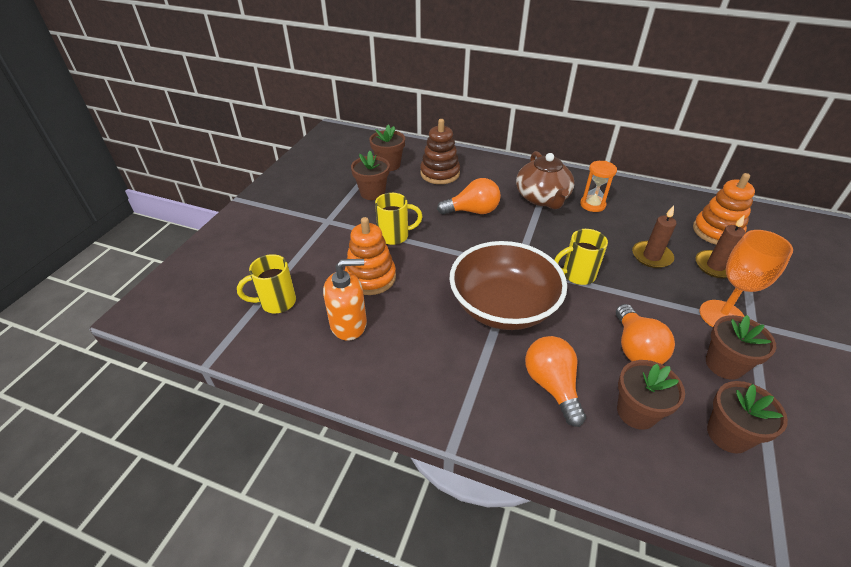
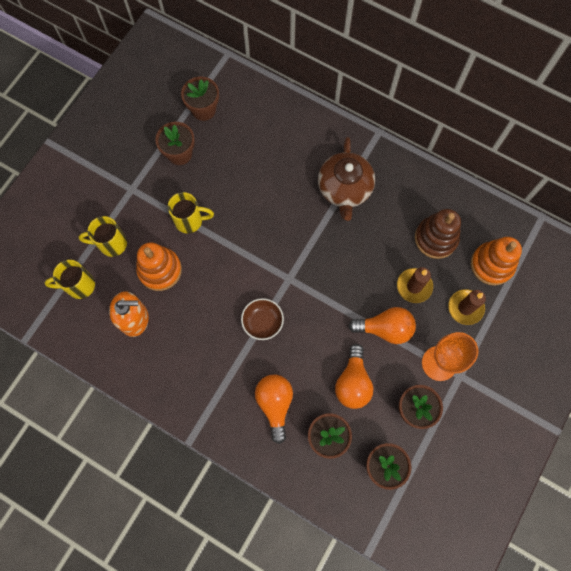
camera: 10 degrees right, 30 degrees up
(440, 173) = (253, 133): brown stacking toy -> brown stacking toy (436, 238)
(472, 211) = (270, 197): orange light bulb -> orange light bulb (385, 328)
(503, 306) = (262, 322): brown bowl -> brown bowl, size x0.45
(577, 275) = (338, 297): yellow mug -> yellow mug (111, 244)
(592, 205) = (390, 207): orange hourglass -> none

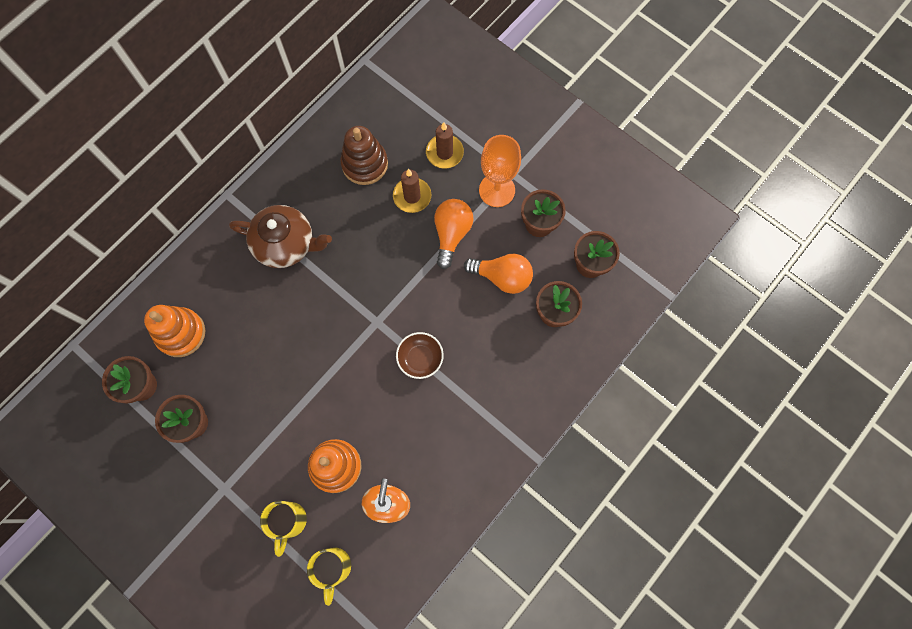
camera: 80 degrees left, 0 degrees up
(190, 221) = (282, 422): yellow mug -> none
(275, 404) = (512, 360): orange light bulb -> none
(492, 264) = (404, 118): orange stacking toy -> orange stacking toy (181, 333)

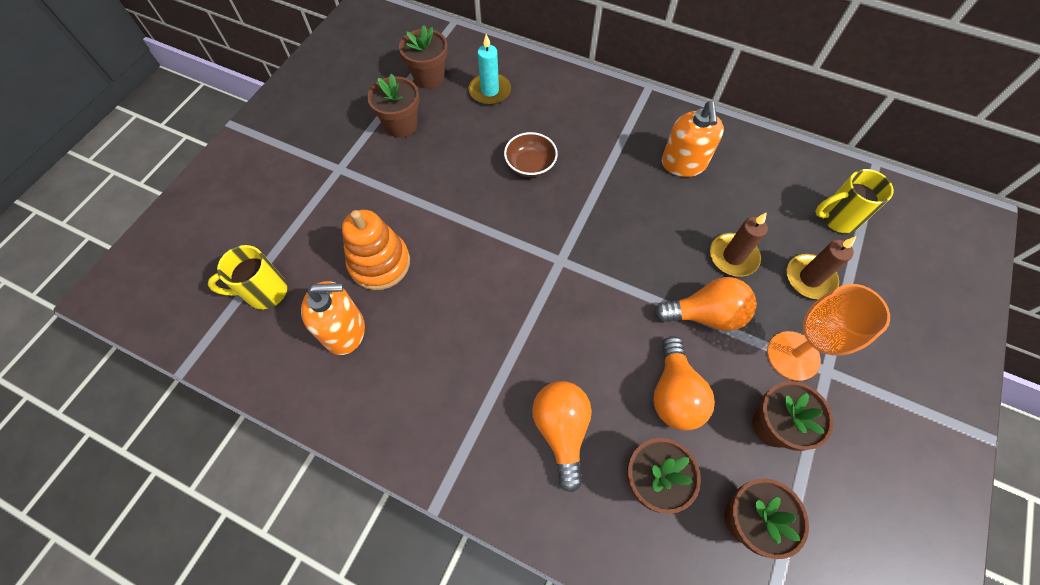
camera: 75 degrees right, 10 degrees down
(181, 333) = (490, 91): orange stacking toy -> turquoise candle
(286, 244) = (618, 149): brown teapot -> none
(289, 522) = (311, 235): yellow mug -> yellow mug (837, 218)
(318, 198) = (683, 163): none -> orange soap dispenser
(364, 164) = (748, 197): brown stacking toy -> none
(420, 358) = (530, 320): brown bowl -> brown bowl (530, 165)
(507, 360) = (561, 430): none -> orange light bulb

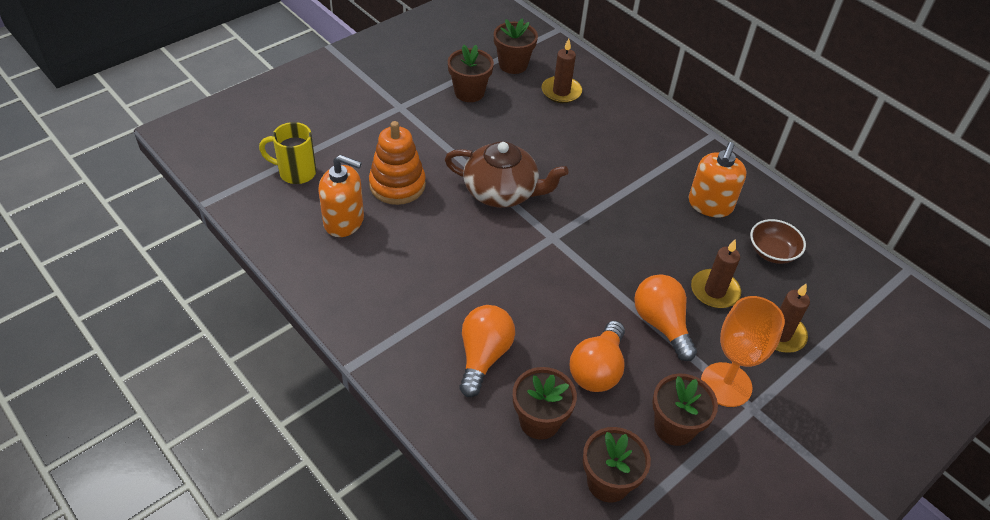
camera: 20 degrees right, 15 degrees down
(488, 228) = (502, 192): none -> brown teapot
(490, 91) = (561, 92): turquoise candle -> brown candle
(530, 165) = (566, 158): brown bowl -> brown bowl (772, 252)
(705, 315) = (661, 324): orange light bulb -> orange light bulb turned 135 degrees counterclockwise
(837, 218) = (837, 298): yellow mug -> none

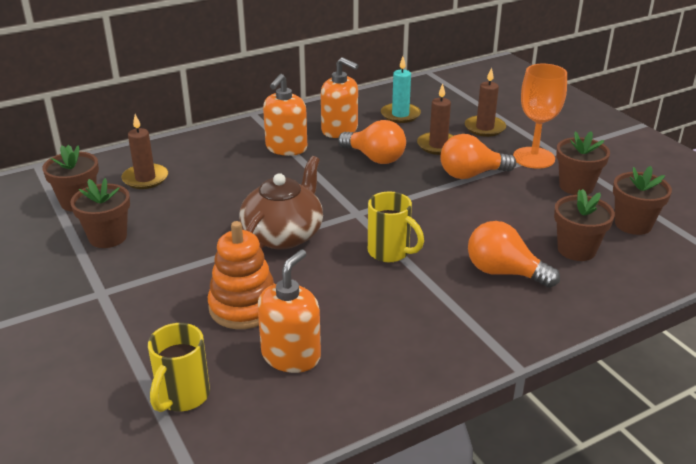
camera: 75 degrees left, 15 degrees down
(494, 267) = (390, 252): none -> yellow mug
(597, 369) = (519, 212): orange light bulb -> orange light bulb (375, 158)
(653, 170) = (286, 148): none -> orange soap dispenser
(772, 252) = (400, 115): brown bowl -> turquoise candle

